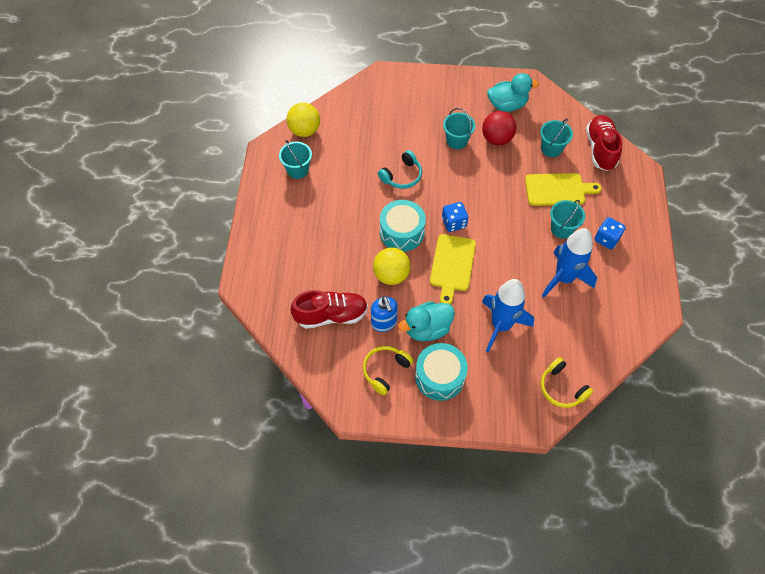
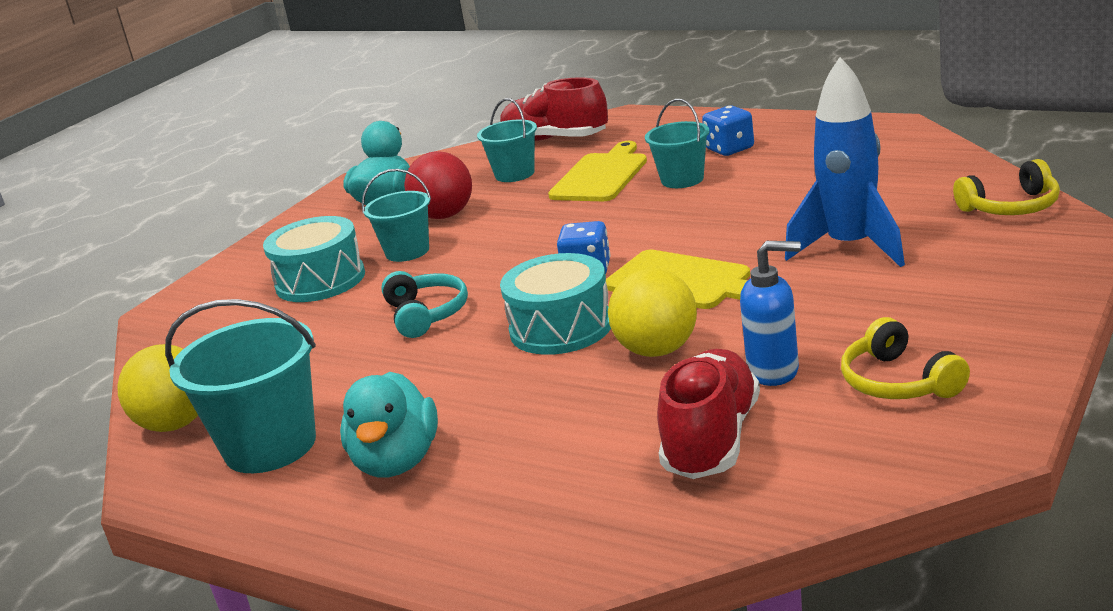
camera: 60 degrees left, 35 degrees down
(298, 170) = (270, 446): turquoise bucket -> turquoise bucket, size x1.62
(427, 329) = (817, 322): turquoise duck -> turquoise duck (397, 462)
(440, 377) = (941, 319): turquoise drum -> turquoise drum (320, 280)
(564, 278) = (783, 186): blue rocket -> none

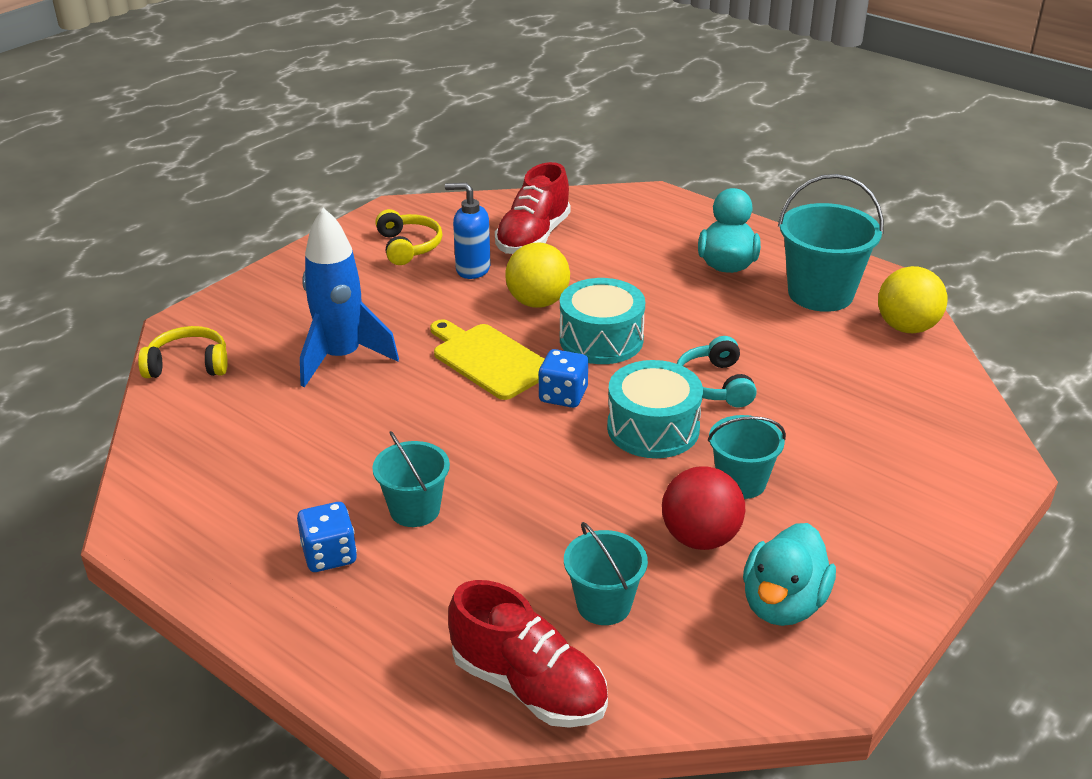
camera: 175 degrees left, 10 degrees up
(320, 280) = (833, 464): turquoise drum -> turquoise drum (653, 428)
(601, 176) = (499, 554): yellow cutting board -> none

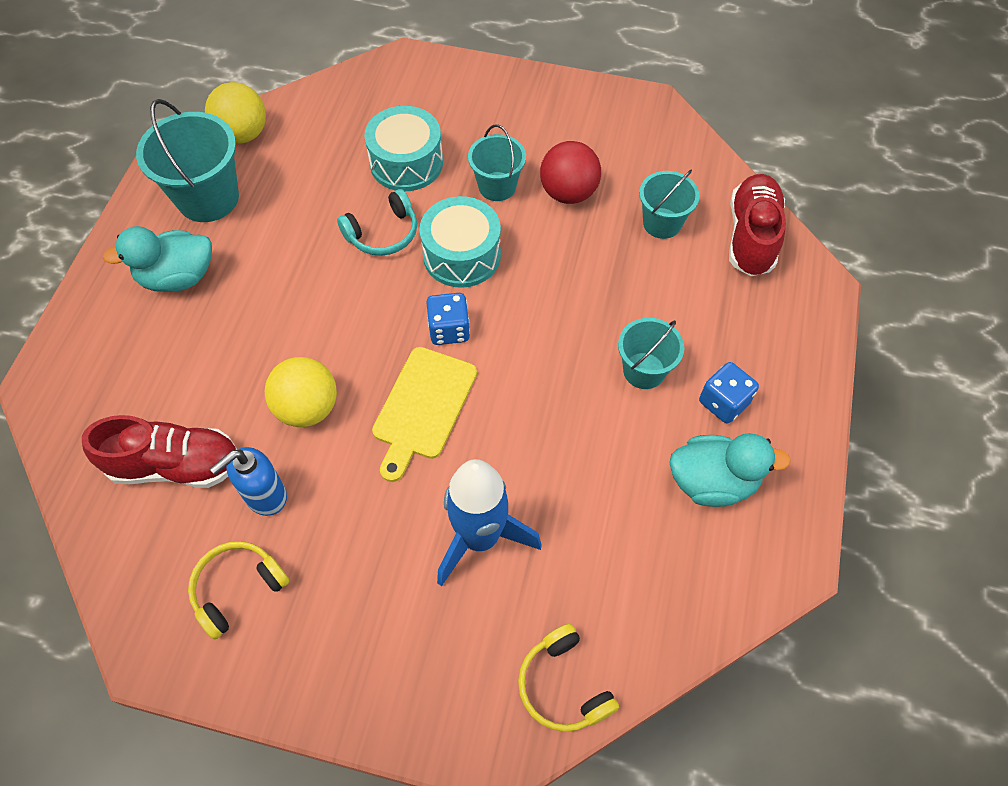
camera: 115 degrees left, 25 degrees up
(472, 269) = (265, 496): blue soap dispenser -> blue soap dispenser turned 60 degrees clockwise
(601, 339) = (351, 332): turquoise drum -> turquoise drum (406, 163)
(783, 604) = (603, 138): turquoise duck -> turquoise duck (712, 482)

